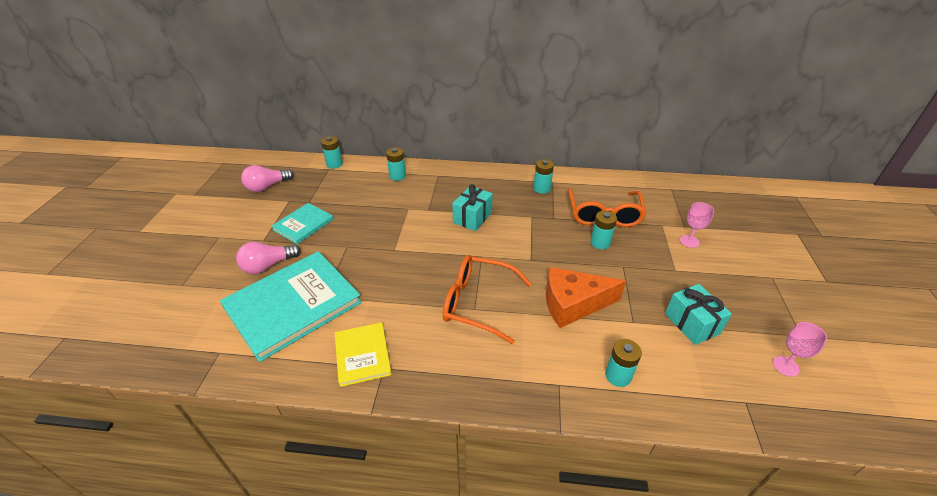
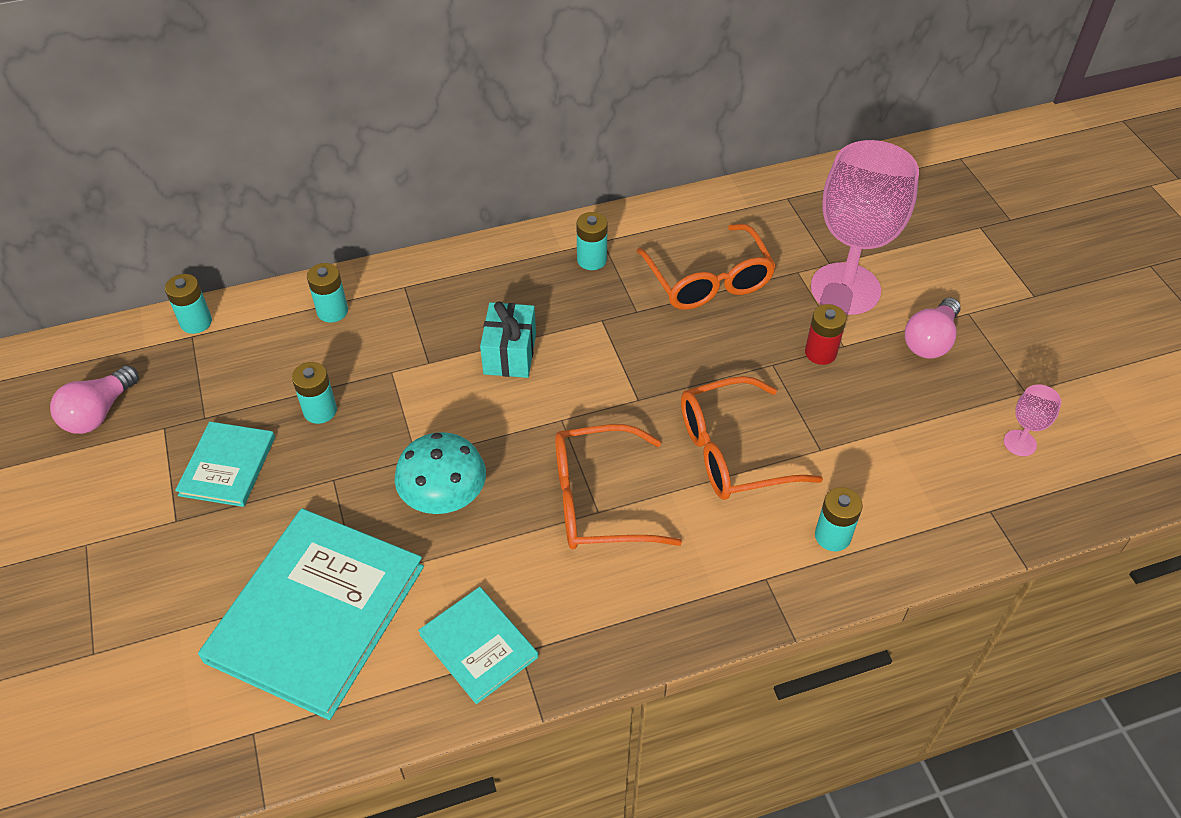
camera: 25 degrees left, 10 degrees up
(268, 266) = (222, 564): pink light bulb -> pink light bulb (930, 341)
(362, 355) = (478, 646): yellow book -> turquoise book
(395, 272) = (444, 497): none -> turquoise mushroom
(573, 304) = (731, 452): orange cheese -> orange glasses
(600, 243) = (724, 334): turquoise battery -> turquoise battery (320, 411)
(657, 269) = (820, 353): none -> red battery
(689, 241) = (845, 289): pink goblet -> pink goblet, size x2.41
(692, 323) = (894, 424): turquoise gift -> none

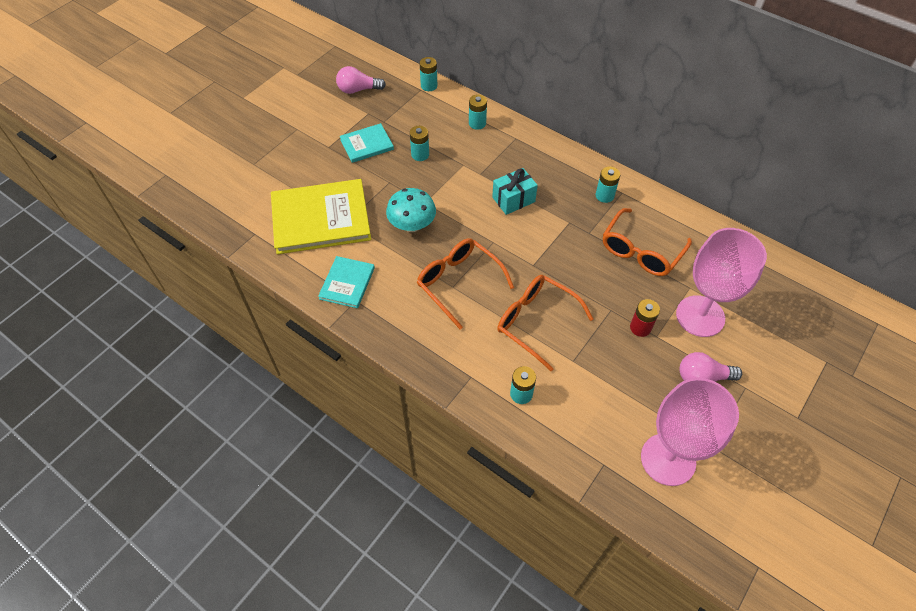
camera: 55 degrees right, 5 degrees up
(316, 613) = (321, 218): turquoise book -> yellow book
(1020, 443) = (668, 459): pink goblet -> pink goblet, size x2.41

